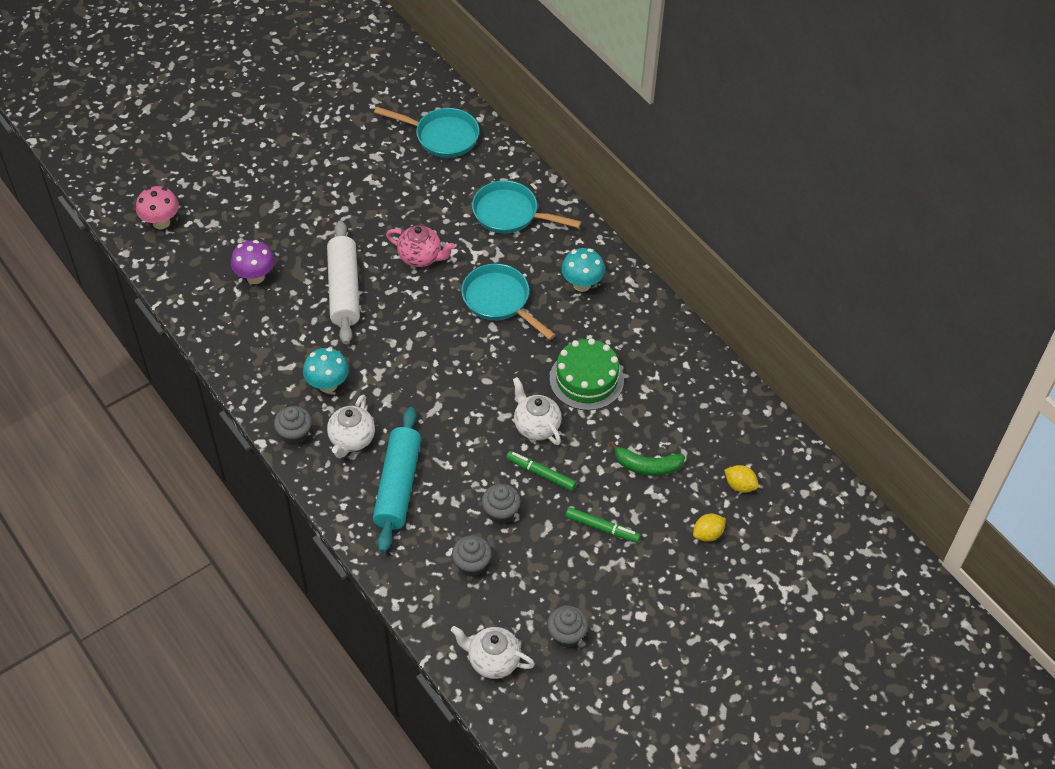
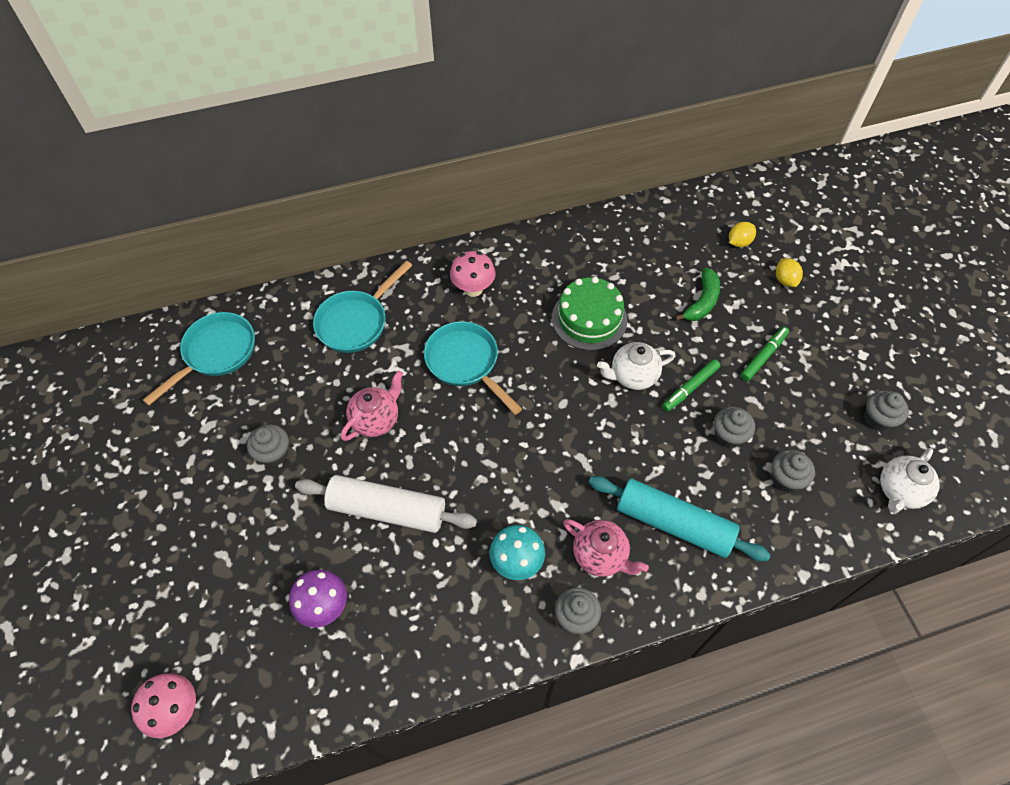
camera: 70 degrees left, 5 degrees up
(351, 439) = (600, 556): white teapot -> pink teapot
(367, 204) = (274, 454): none -> grey cupcake
(499, 301) = (465, 363): turquoise pan -> turquoise pan turned 75 degrees clockwise
(582, 284) = (473, 289): turquoise mushroom -> pink mushroom

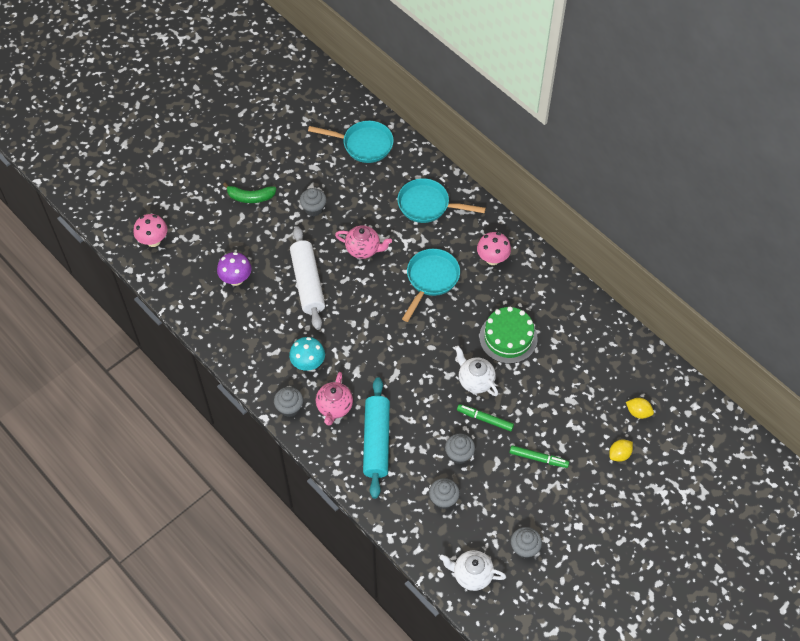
camera: 65 degrees right, 0 degrees up
(702, 301) = (565, 404): green banana -> green banana (250, 197)

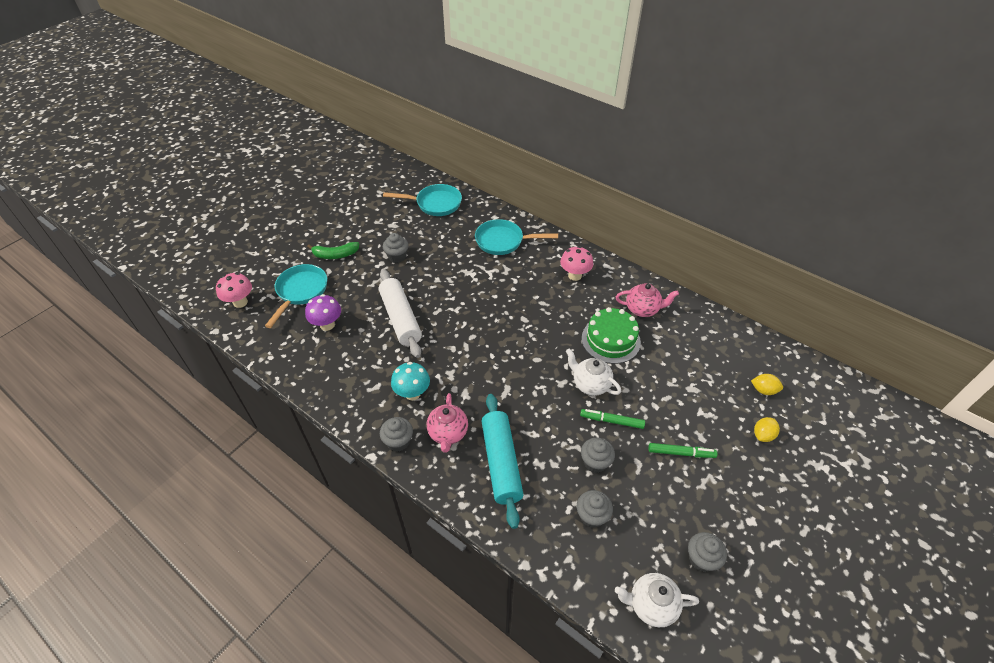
camera: 10 degrees left, 10 degrees down
(363, 249) = (450, 283): pink teapot -> pink teapot (642, 309)
(431, 279) = (521, 300): turquoise pan -> turquoise pan (300, 292)

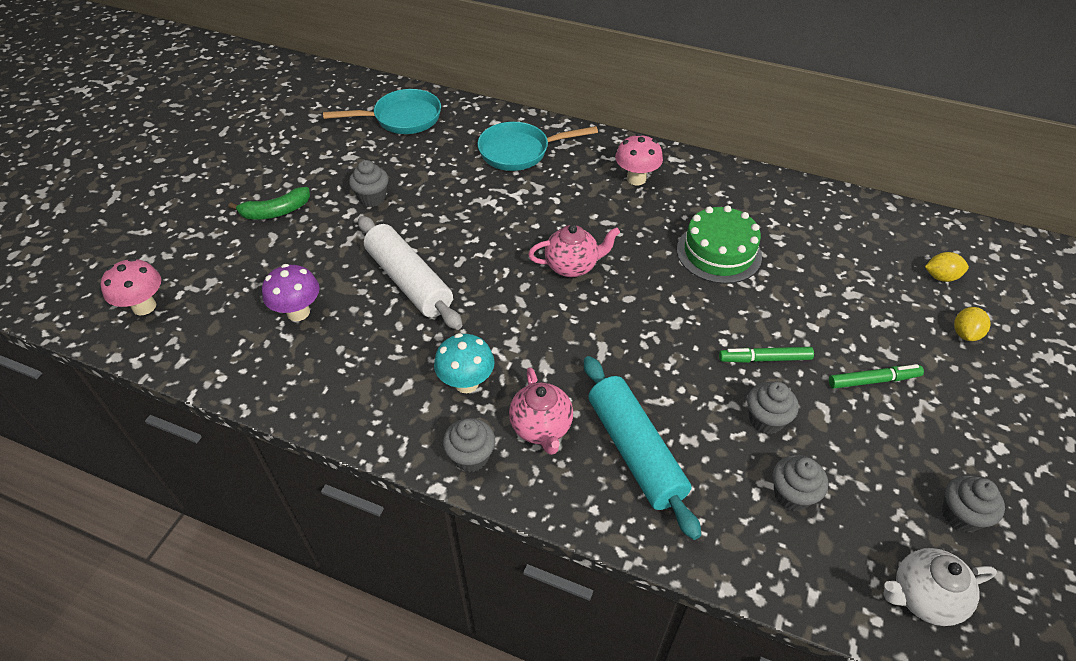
camera: 15 degrees left, 0 degrees up
(300, 292) = (238, 273): turquoise pan -> none
(590, 384) = (716, 316): white teapot -> none
(642, 309) = (744, 206): pink teapot -> pink teapot (572, 266)

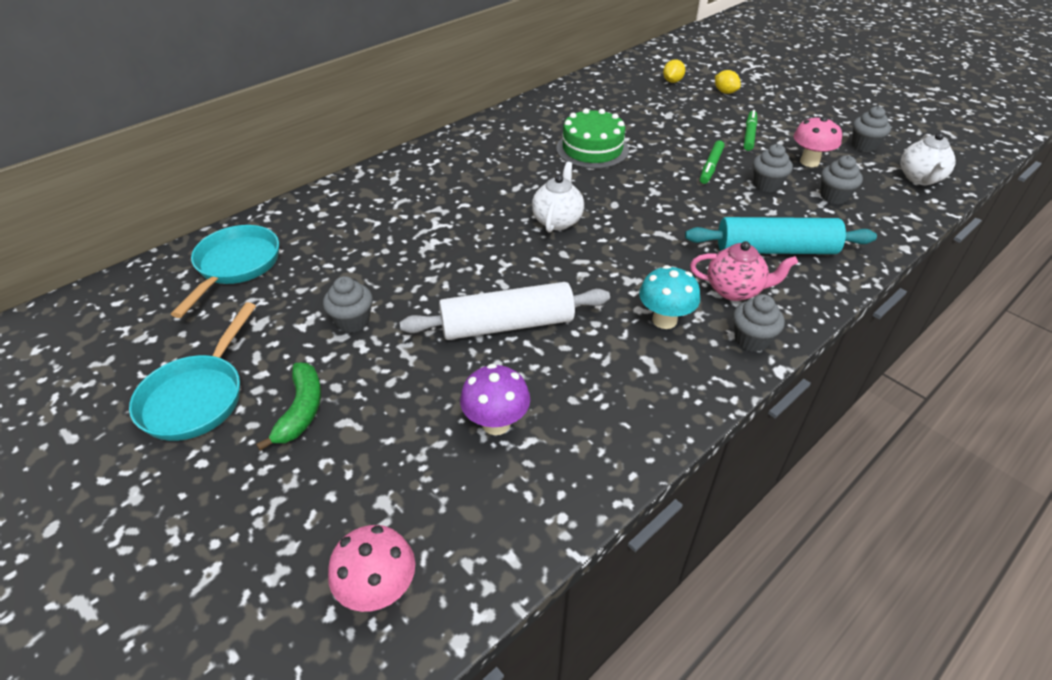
camera: 65 degrees left, 5 degrees down
(519, 151) = (376, 205): turquoise pan -> turquoise pan (197, 397)
(572, 266) = (557, 221): pink teapot -> white teapot
(636, 179) = (475, 157): pink mushroom -> pink mushroom (809, 162)

